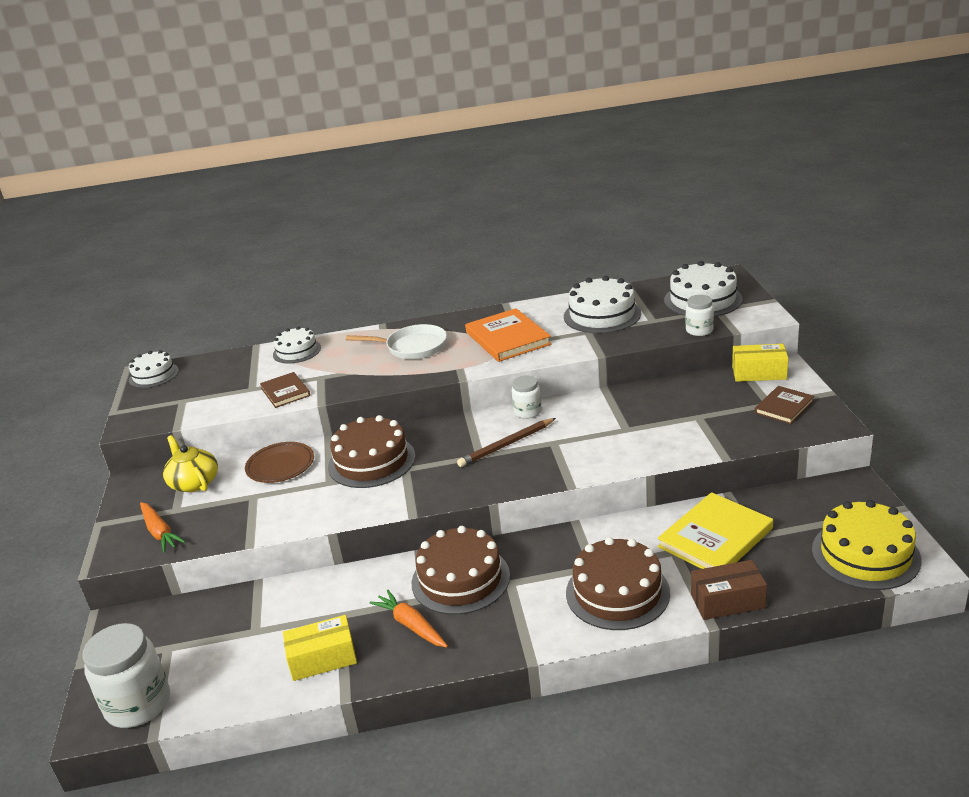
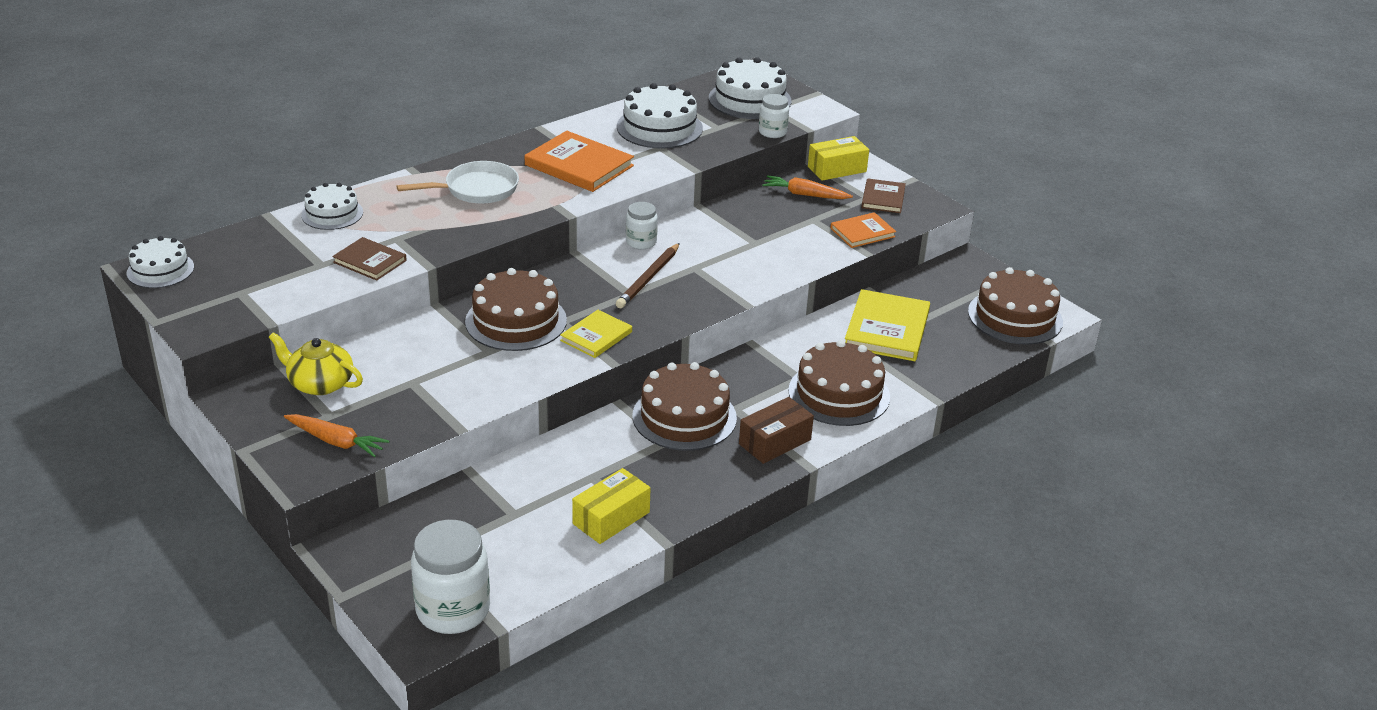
camera: 35 degrees left, 5 degrees up
(280, 466) = (411, 345): brown plate -> none
(411, 625) = (672, 467): orange carrot -> orange carrot (805, 195)
(420, 488) = (596, 336): none -> yellow book
(727, 601) = (935, 378): brown box -> brown box (774, 442)
(737, 437) = (862, 232): none -> orange book
(865, 554) = (1015, 317): yellow cake -> brown cake

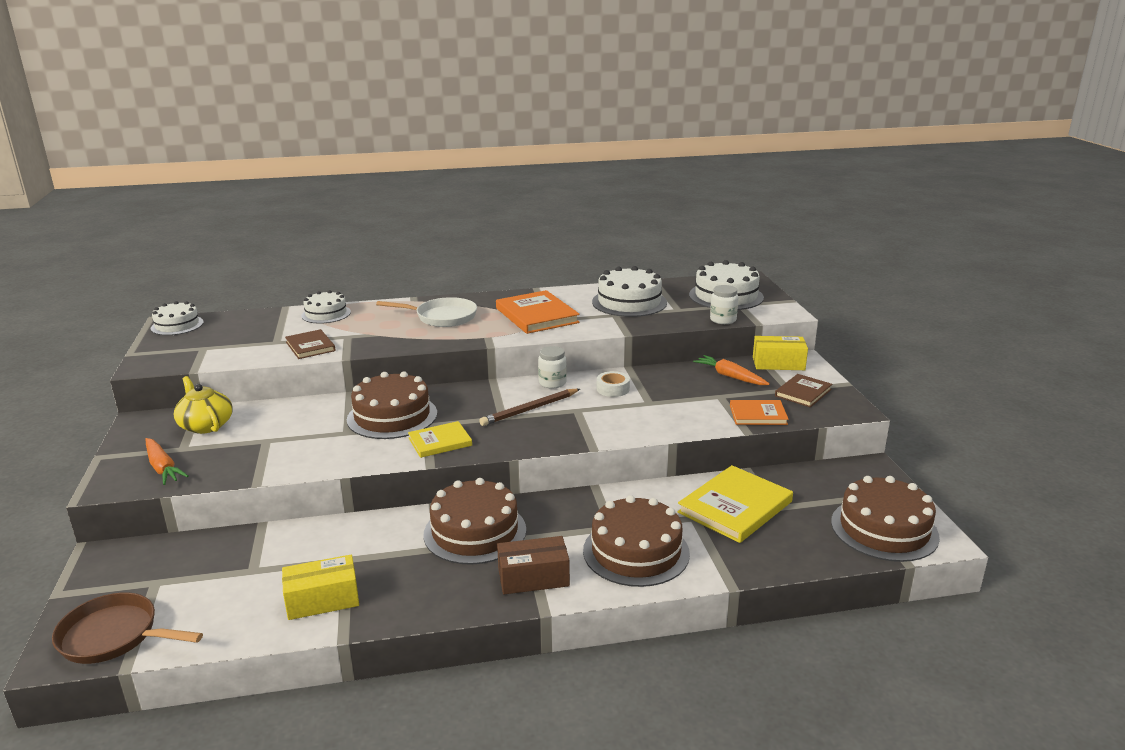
camera: 30 degrees right, 10 degrees down
(453, 610) = (114, 636): white jar -> brown pan
(707, 235) = (613, 389): none -> white tape

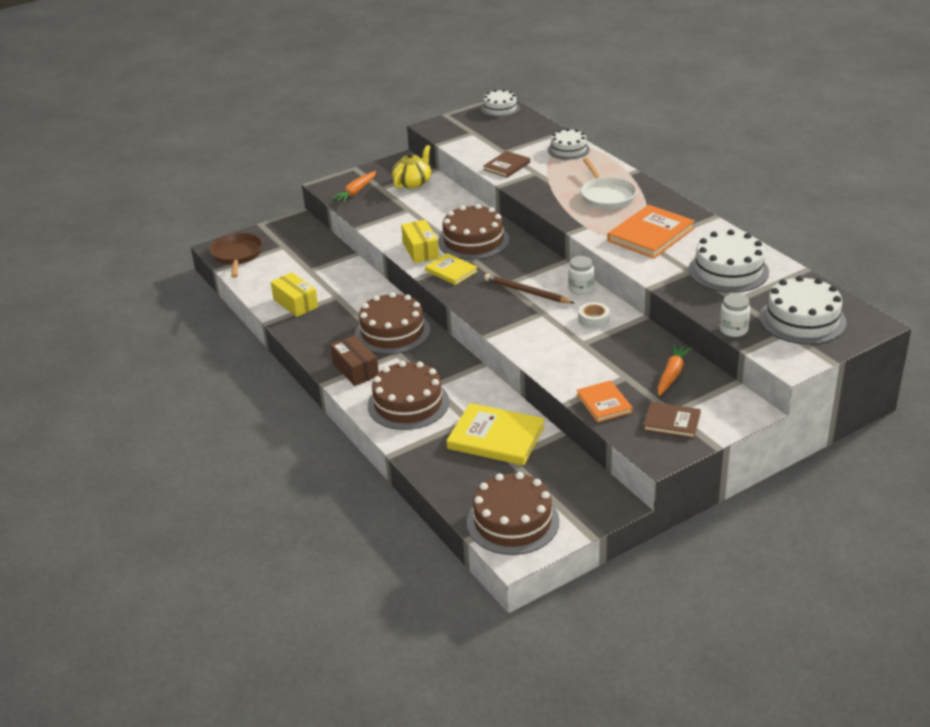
camera: 70 degrees right, 10 degrees up
(778, 363) = (727, 398): yellow box -> yellow box (420, 250)

